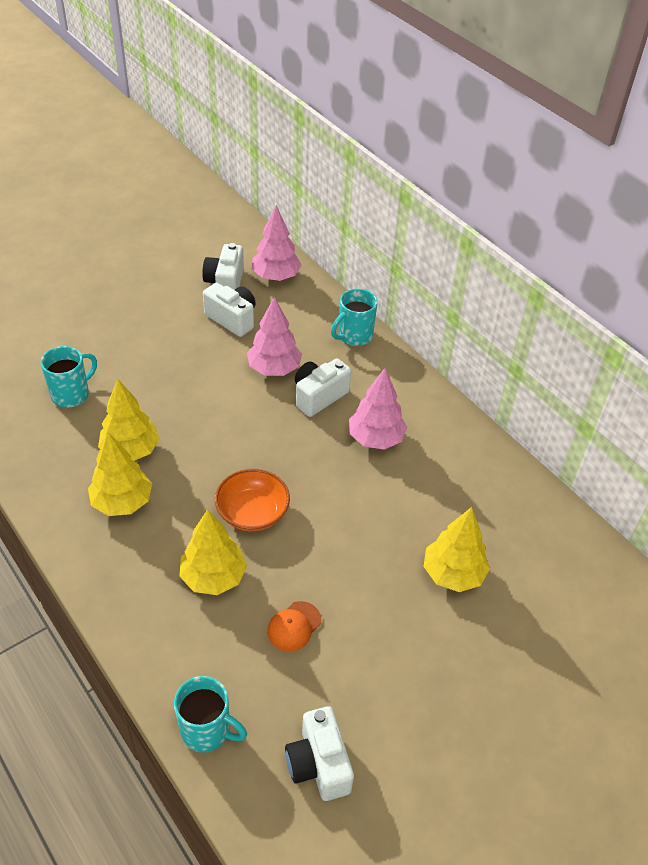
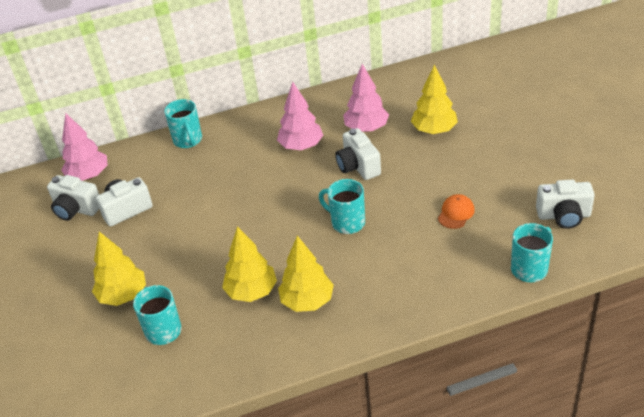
camera: 65 degrees left, 5 degrees down
(213, 577) = (401, 252): yellow tree -> yellow tree (123, 295)
(252, 512) = (347, 222): orange bowl -> turquoise mug
(274, 369) = (200, 191): pink tree -> pink tree (366, 128)
(294, 626) = (456, 213): orange cap -> orange cap turned 120 degrees counterclockwise
(319, 396) = (244, 170): white camera -> white camera (358, 166)

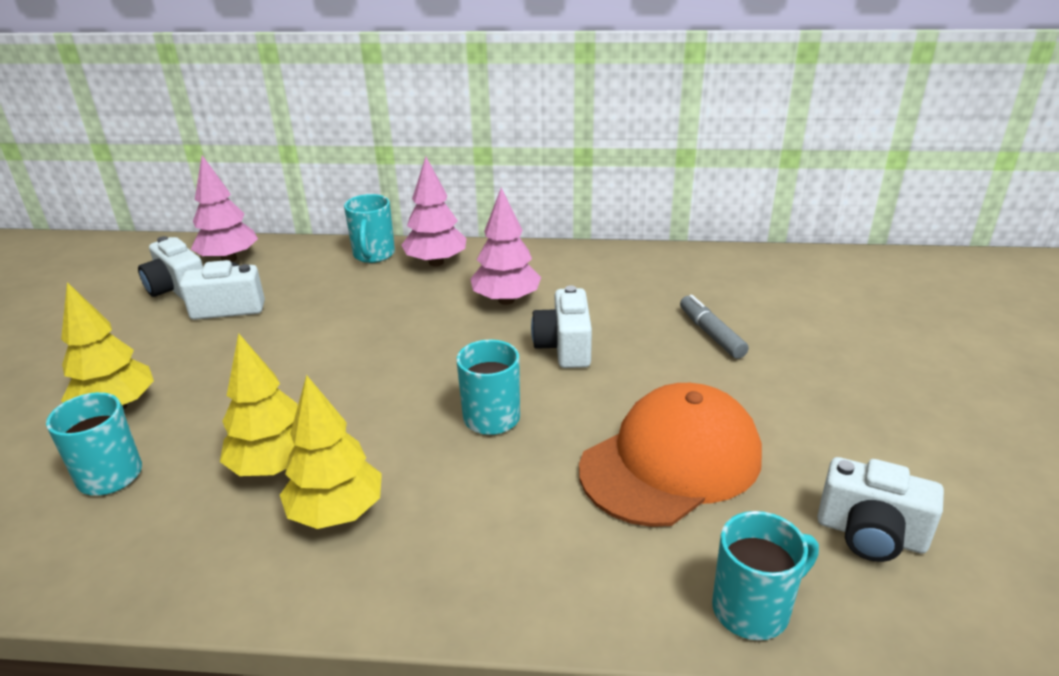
camera: 20 degrees right, 10 degrees down
(366, 128) = (612, 304): pink tree -> pink tree (436, 262)
(434, 130) = (711, 334): yellow tree -> grey marker
(456, 213) = (671, 461): orange cap -> orange cap, size x2.44

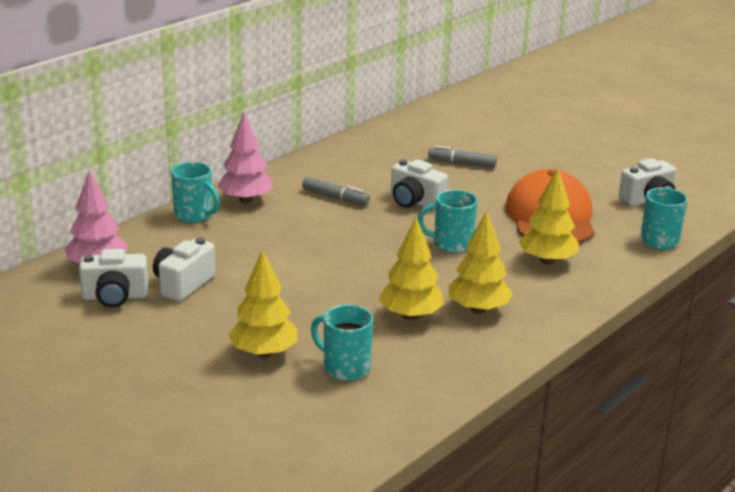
camera: 55 degrees left, 5 degrees down
(506, 300) = (335, 197): pink tree -> grey marker
(538, 515) = (547, 261): none -> yellow tree

